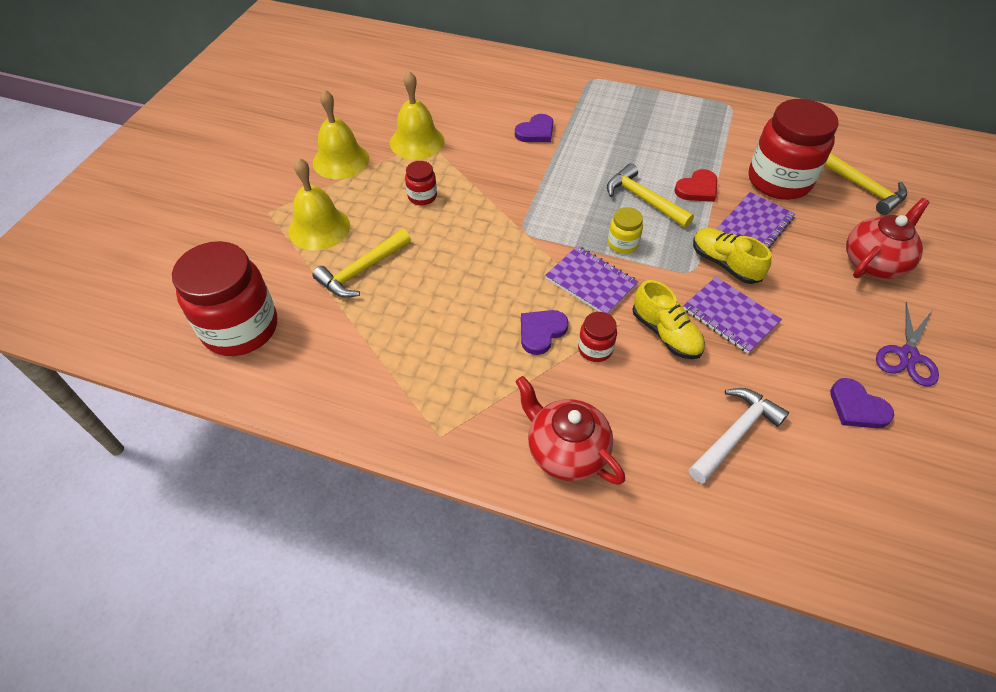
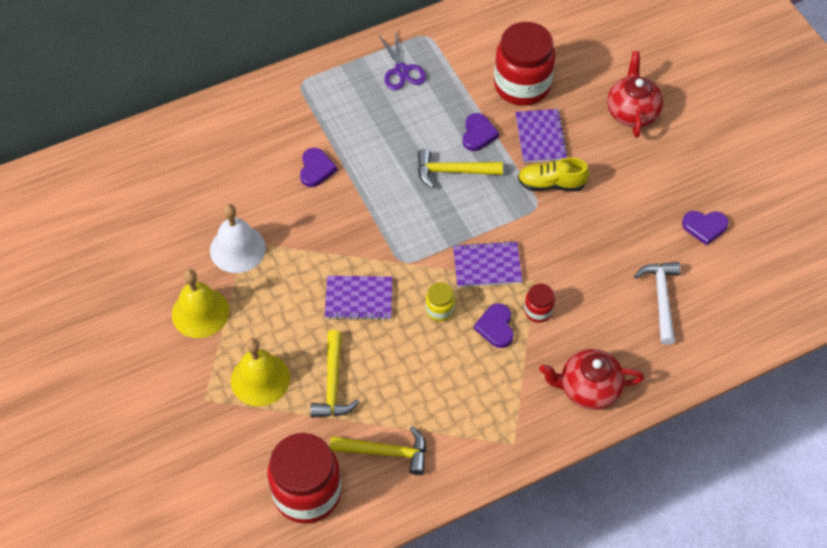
camera: 45 degrees left, 5 degrees up
(417, 142) = (237, 249): yellow bell -> white bell
(422, 196) = (301, 292): red jar -> none
(622, 244) = (476, 219): yellow jar -> yellow jar (439, 310)
(665, 333) = (566, 265): yellow shoe -> none
(697, 189) = (478, 134): red heart -> purple heart
(730, 316) = (589, 221): purple notebook -> purple notebook (359, 299)
(863, 188) = (577, 51): yellow hammer -> yellow hammer (386, 452)
(907, 356) = (702, 169): purple scissors -> purple scissors (401, 70)

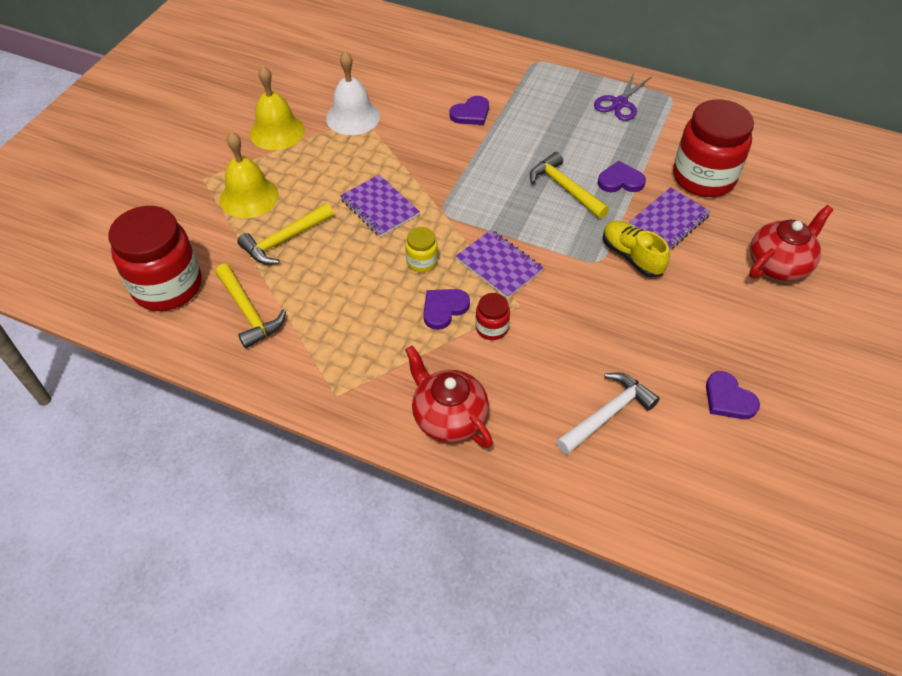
camera: 50 degrees right, 5 degrees down
(478, 134) = (620, 181): purple heart -> purple heart turned 150 degrees counterclockwise

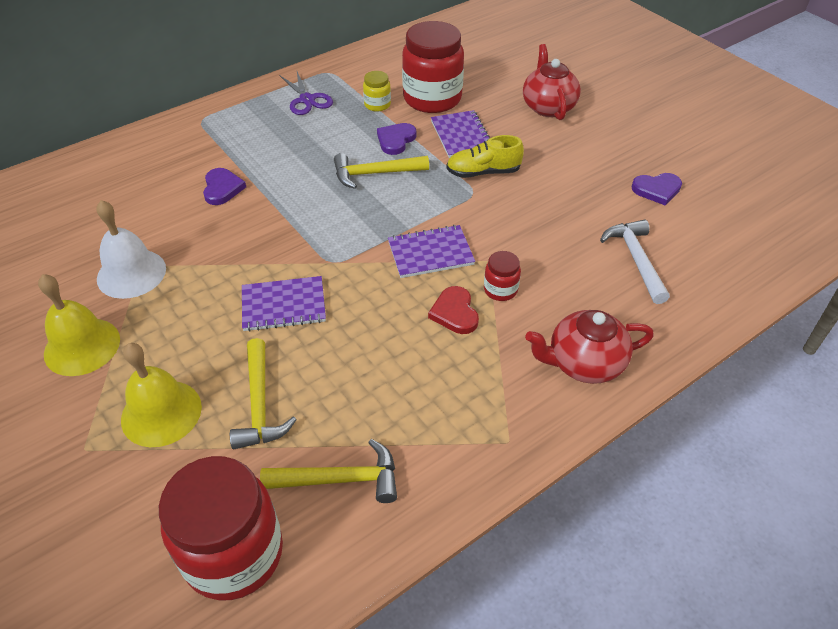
camera: 60 degrees left, 5 degrees down
(422, 262) = (384, 304): yellow jar -> yellow jar (377, 105)
(444, 309) = (455, 313): purple heart -> red heart

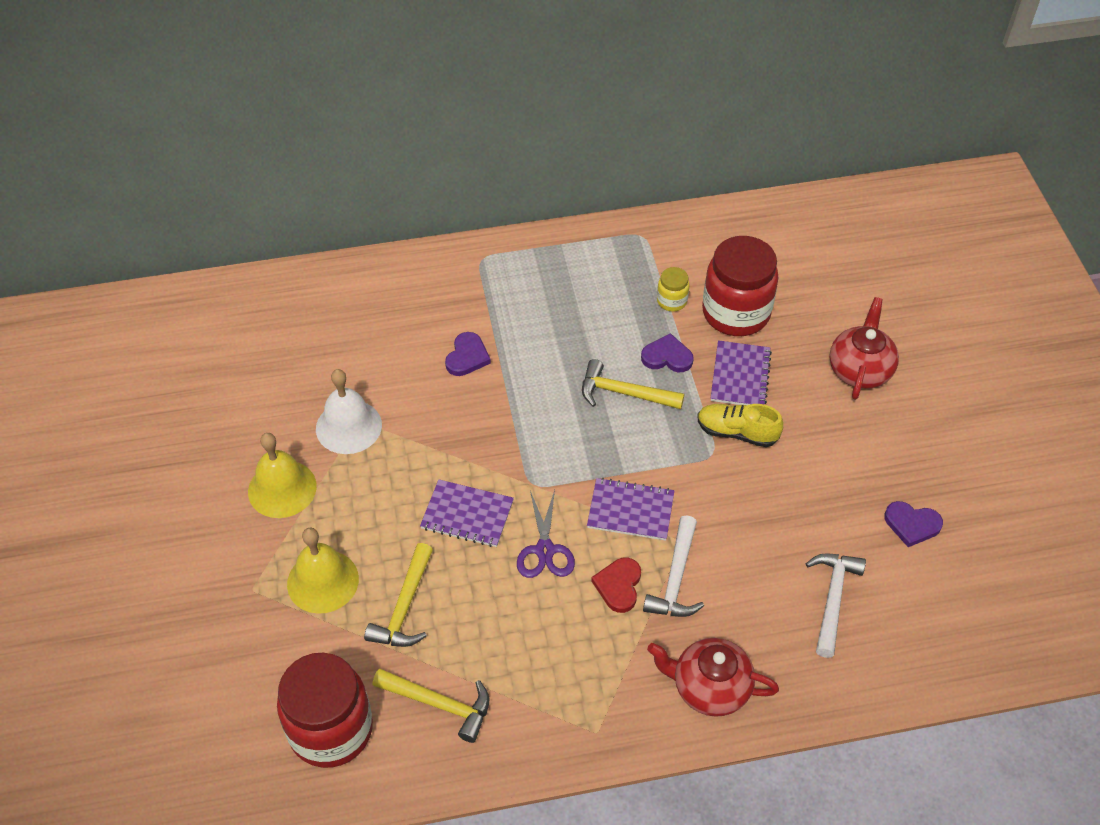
camera: 25 degrees right, 5 degrees up
(307, 100) = (600, 268): purple scissors -> purple scissors (545, 550)
(396, 140) = (667, 357): purple heart -> purple heart turned 45 degrees clockwise
(500, 290) = (675, 578): red jar -> white hammer

